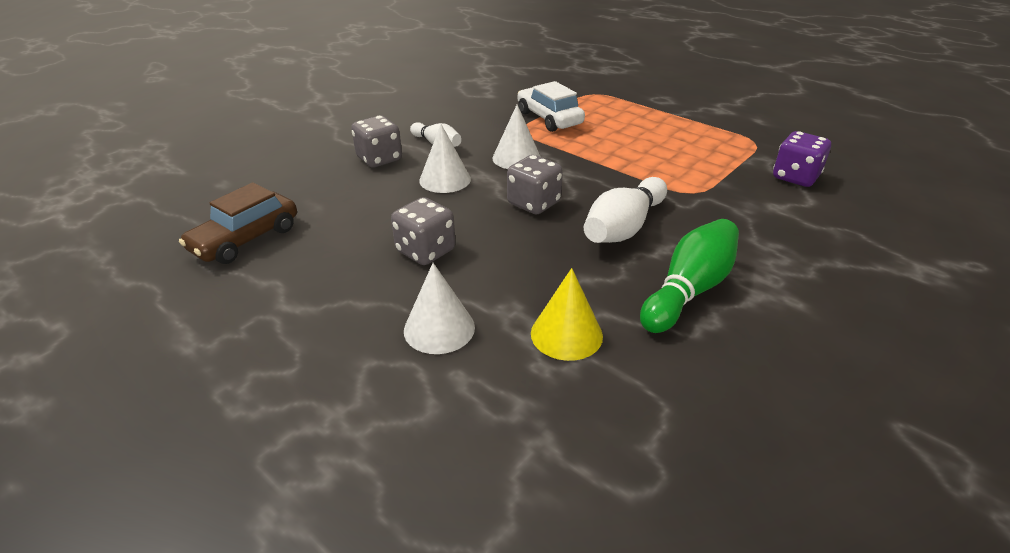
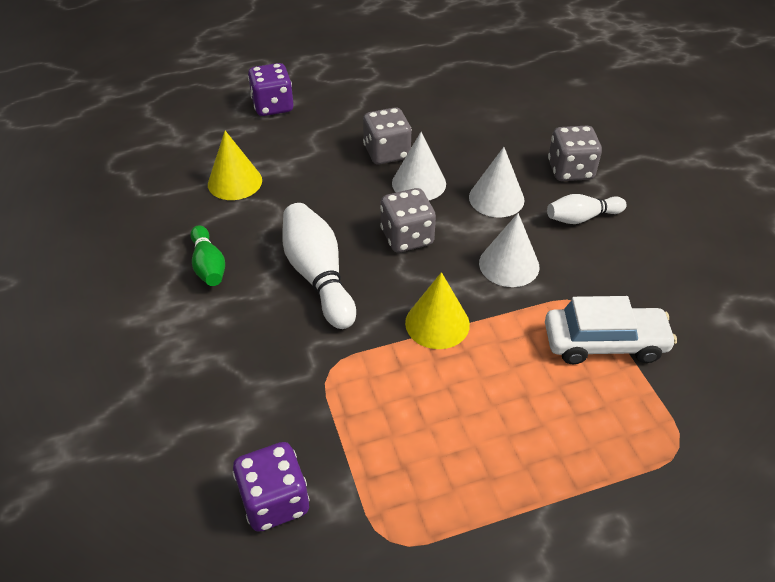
camera: 120 degrees right, 10 degrees up
(245, 239) = (474, 80): brown car -> none
(393, 378) = (273, 106): none -> purple dice
(439, 328) = (296, 133): white cone -> white cone (419, 183)
(603, 168) = (437, 323): none -> yellow cone
(689, 290) = (208, 265): green bowling pin -> green bowling pin, size x0.61

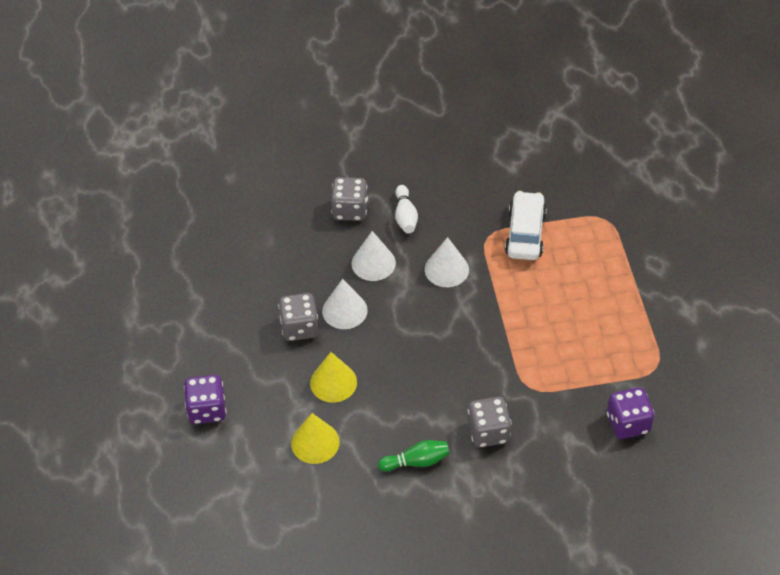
camera: 80 degrees left, 5 degrees up
(318, 276) = (440, 387): white bowling pin -> none
(407, 237) = (407, 326): grey dice -> grey dice (488, 432)
(437, 323) = (496, 320): yellow cone -> yellow cone (333, 382)

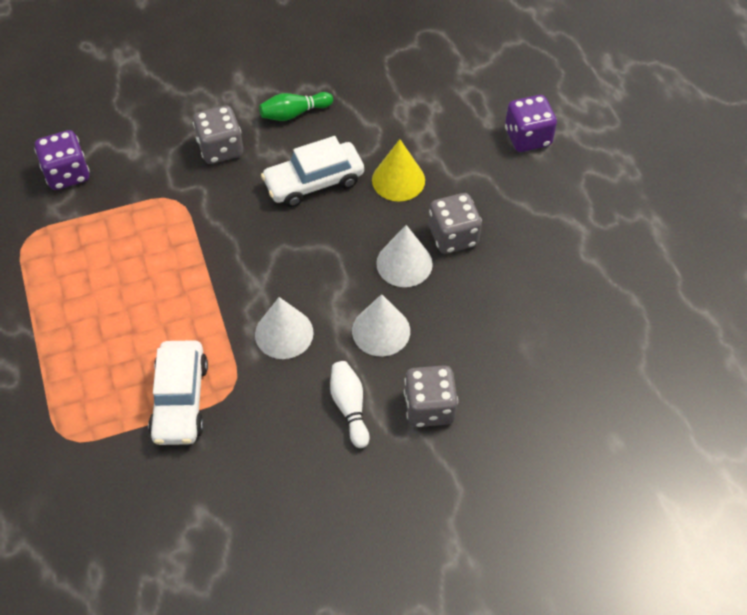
camera: 170 degrees right, 5 degrees up
(315, 442) = (403, 119): yellow cone -> none
(407, 389) = (314, 182): none -> white car

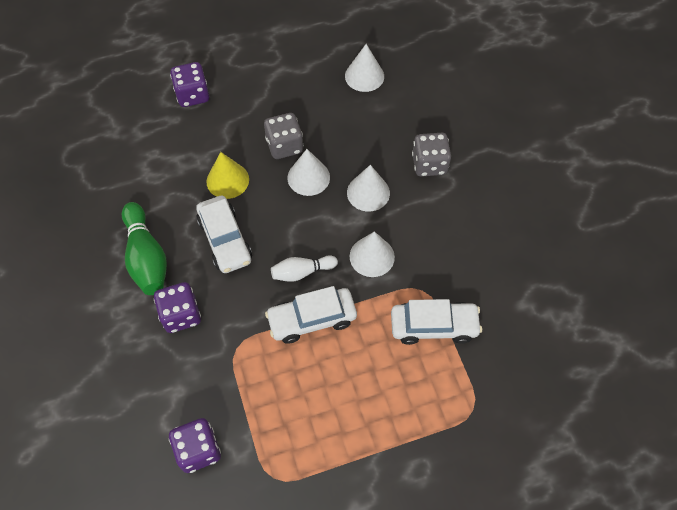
camera: 90 degrees left, 5 degrees up
(203, 270) = (312, 319): none -> white car
(220, 149) = (181, 315): grey dice -> purple dice
(294, 113) = (146, 257): green bowling pin -> green bowling pin, size x1.64
(350, 407) = (432, 212): white bowling pin -> white bowling pin (302, 272)
(582, 329) = (364, 76): none -> white cone

